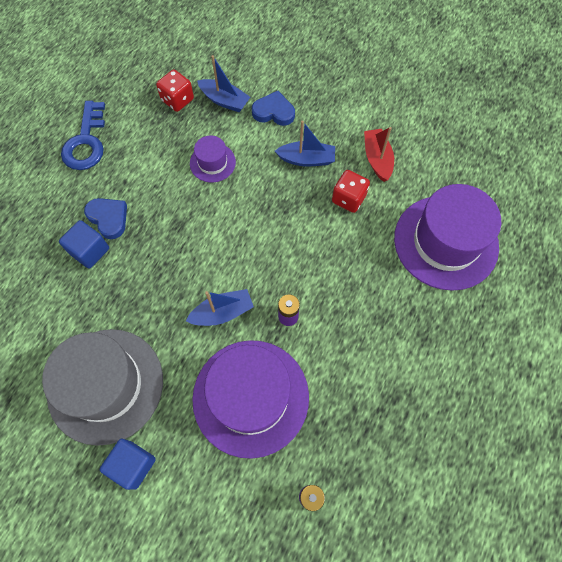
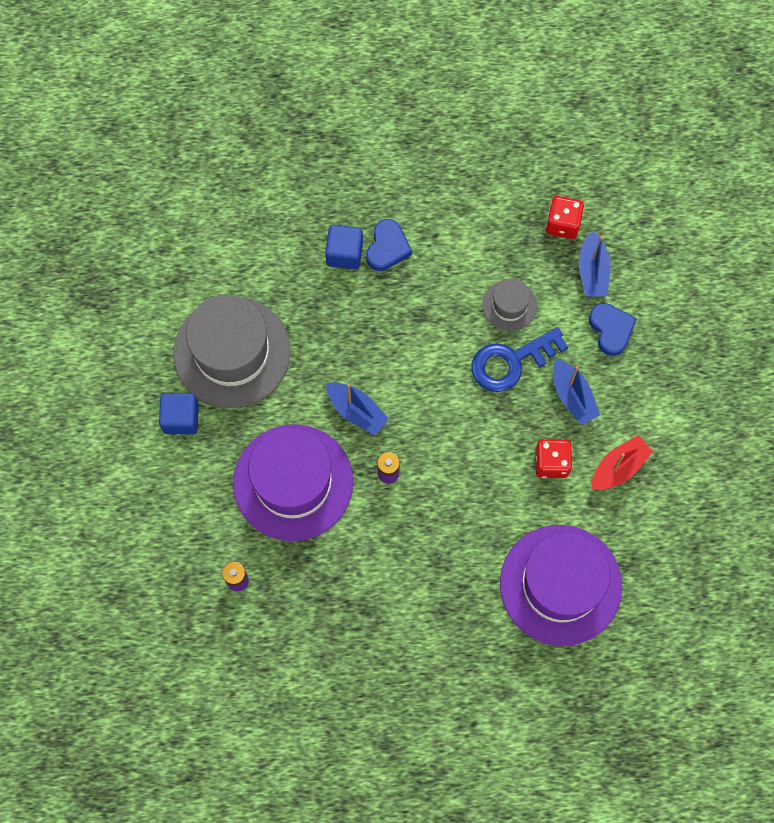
camera: 60 degrees right, 5 degrees up
(86, 142) = (456, 170): blue key -> blue key (511, 362)
(212, 162) = (509, 305): purple hat -> grey hat

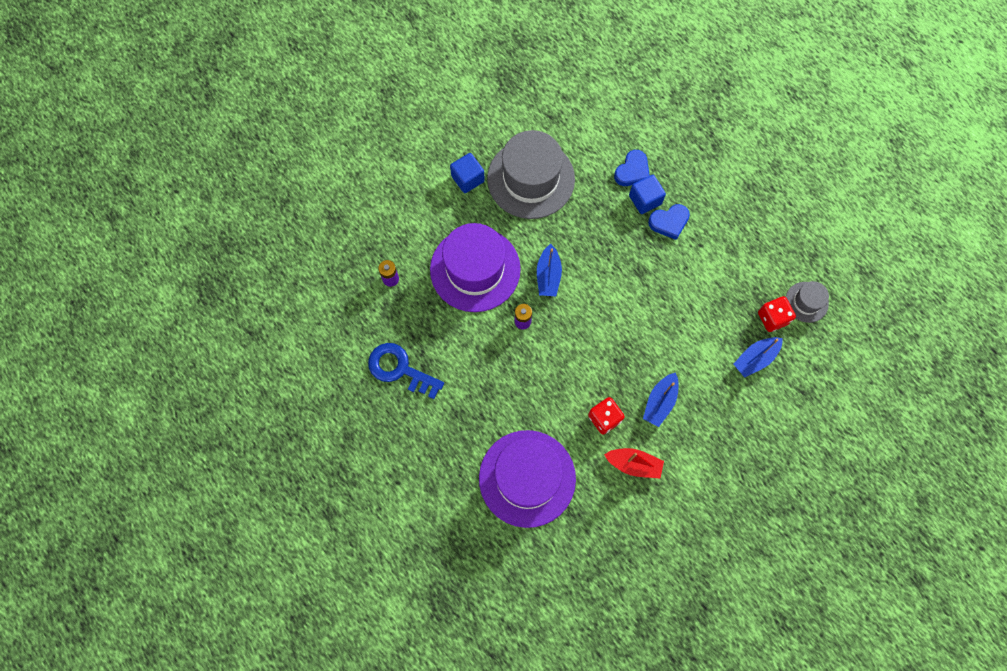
camera: 55 degrees right, 0 degrees up
(509, 305) = (690, 321): grey hat -> grey hat (806, 302)
(511, 362) = (653, 348): blue key -> blue key (400, 369)
(611, 329) = (724, 397): blue heart -> blue heart (632, 171)

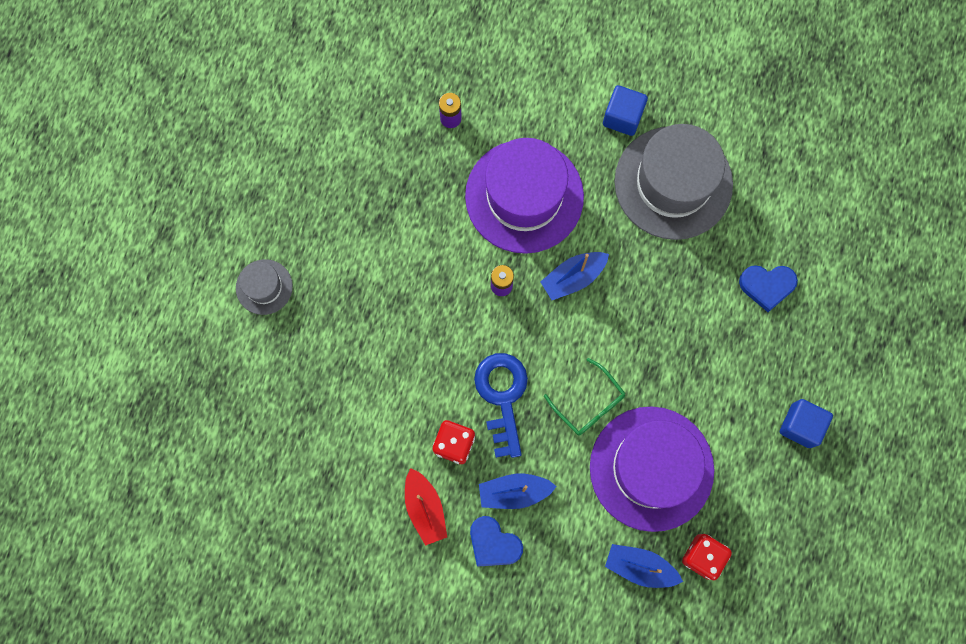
camera: 55 degrees right, 5 degrees up
(400, 369) = (359, 197): blue key -> blue key (502, 397)
(527, 478) = (333, 405): purple hat -> purple hat (651, 468)
(634, 320) = (589, 403): none -> green glasses
(645, 200) = (741, 323): blue cube -> blue cube (801, 425)
(669, 222) = (734, 367): blue heart -> blue heart (493, 543)
(806, 302) = (751, 584): grey hat -> grey hat (264, 287)

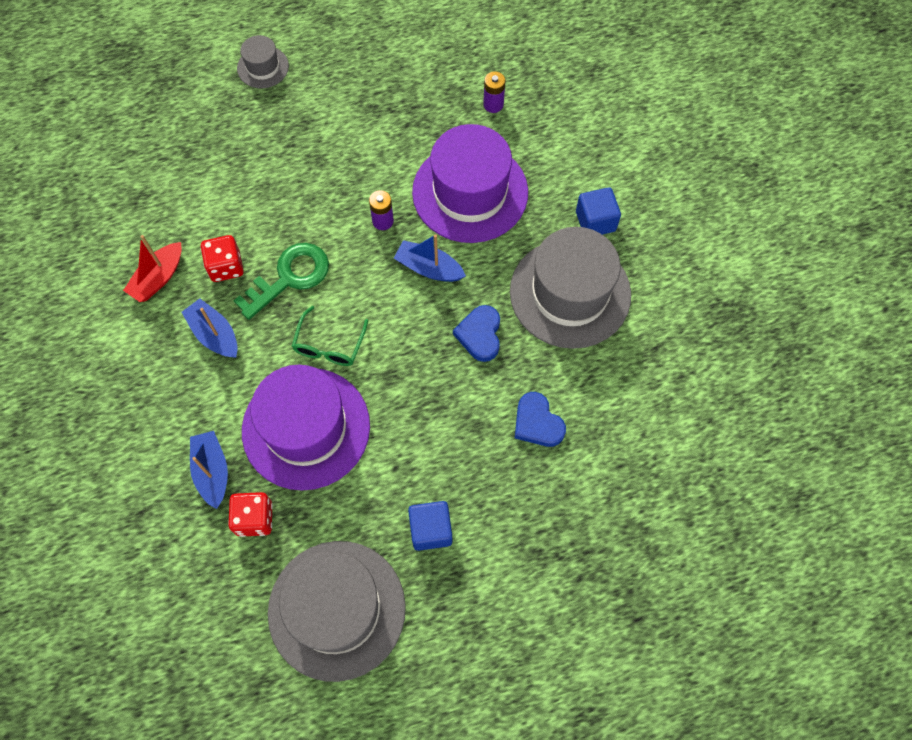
camera: 55 degrees right, 10 degrees down
(493, 543) = (160, 345): blue heart -> blue heart (480, 335)
(502, 397) = (289, 277): blue key -> green key
(818, 537) = (337, 609): none -> grey hat

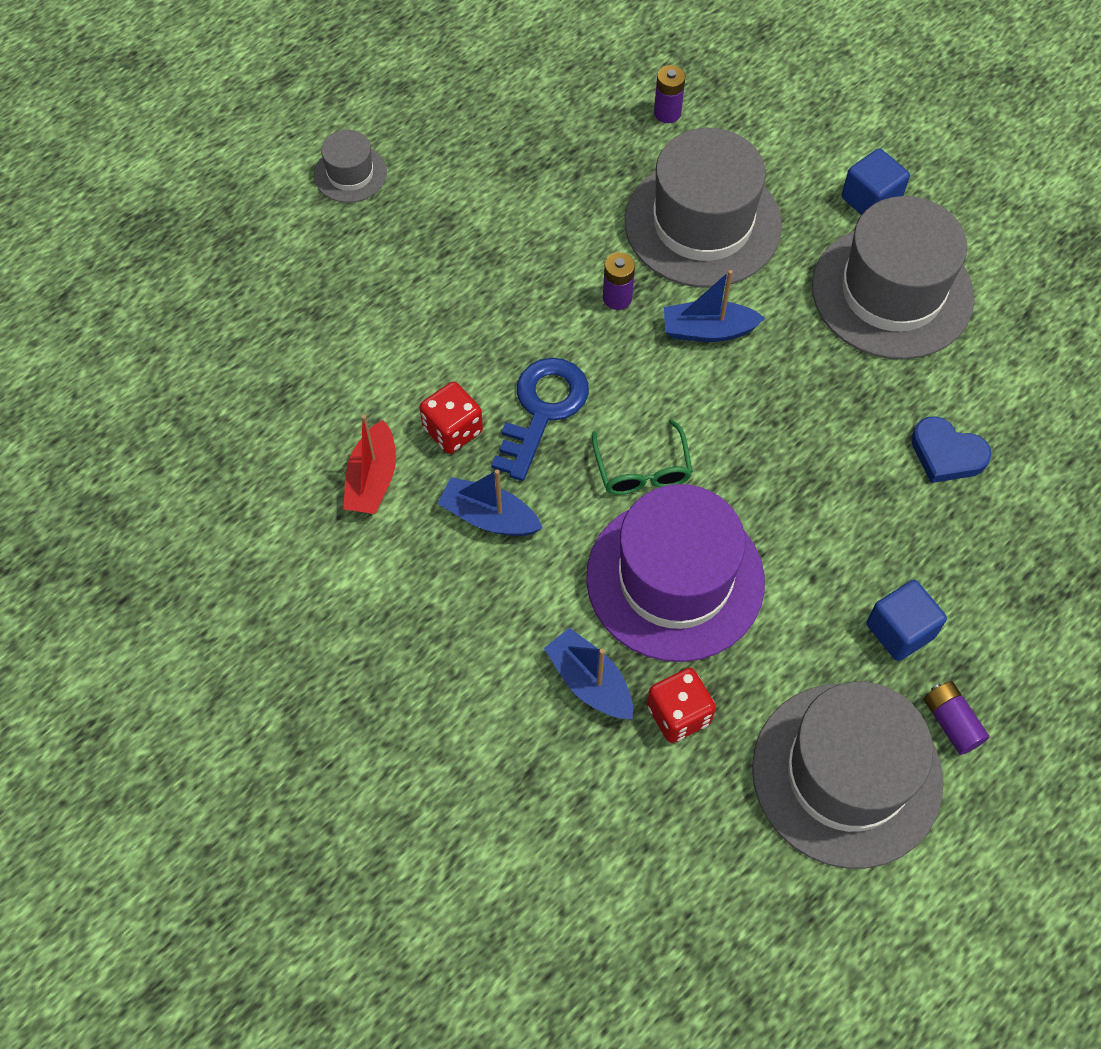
camera: 25 degrees left, 5 degrees down
(289, 277) = (542, 410): green key -> blue key
(426, 608) = (951, 722): none -> purple battery
(470, 192) = (702, 223): purple hat -> grey hat
(480, 335) = (817, 382): blue heart -> none

